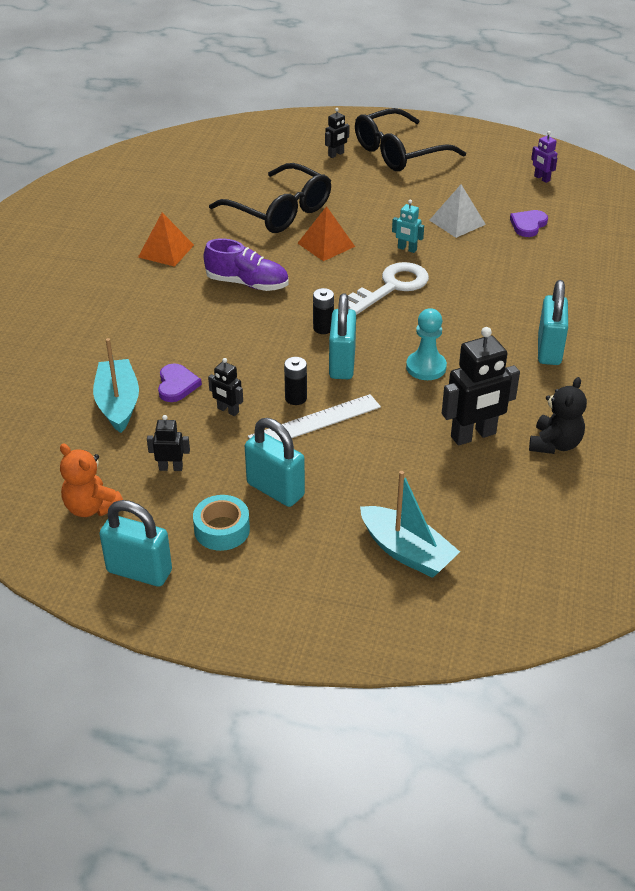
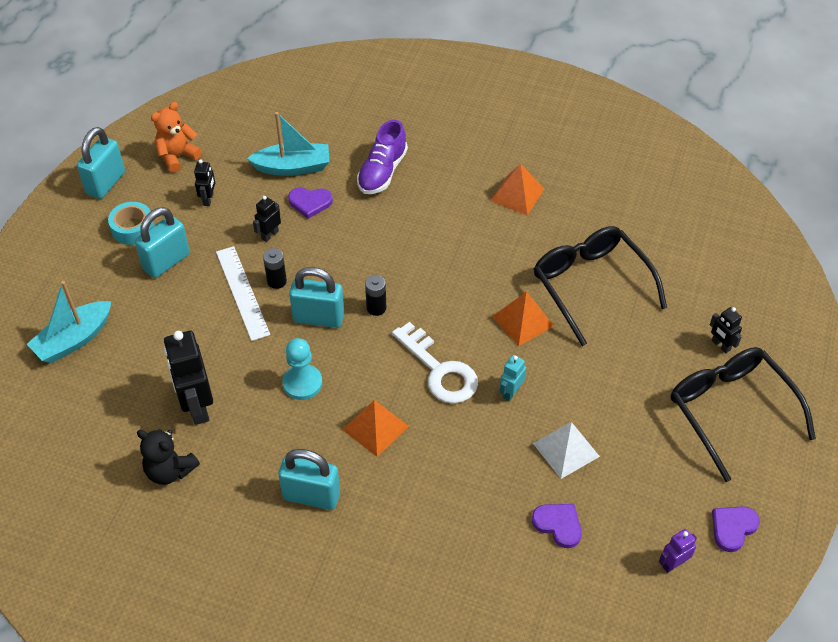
camera: 95 degrees right, 10 degrees up
(247, 283) = (456, 254): purple shoe -> purple shoe (382, 172)
(279, 211) = (591, 285): black glasses -> black glasses turned 105 degrees clockwise
(464, 319) = (375, 427): none -> orange pyramid
(502, 155) = (733, 528): none -> purple heart

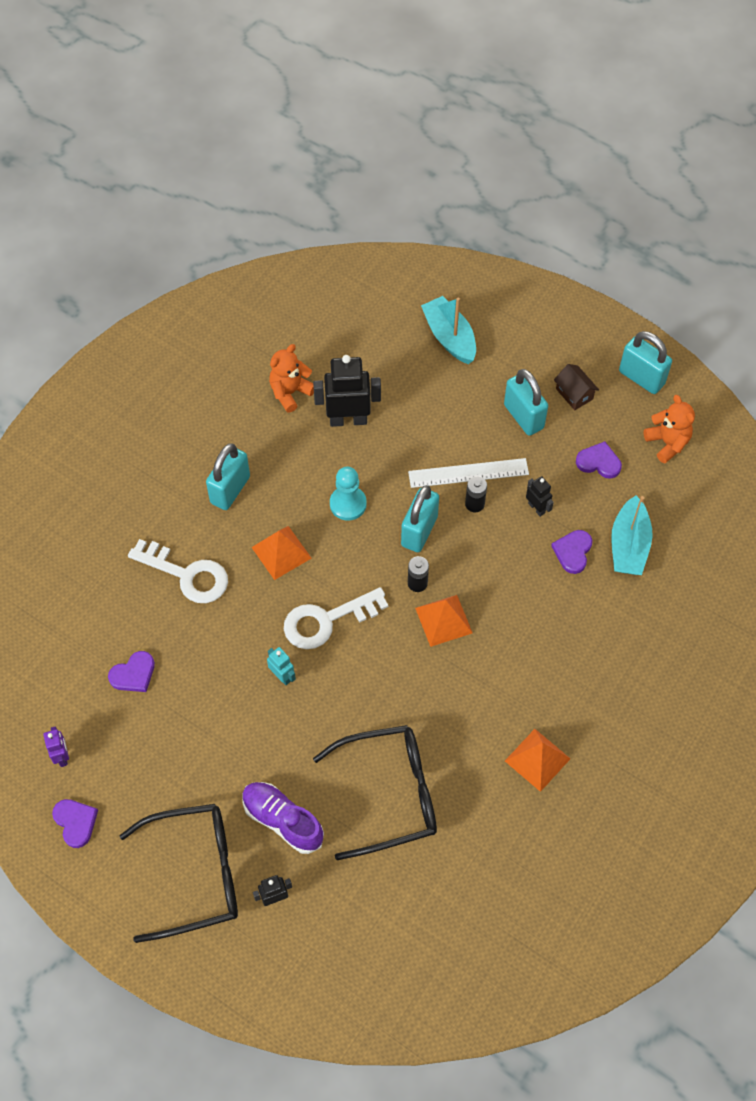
camera: 105 degrees right, 10 degrees up
(133, 228) = (574, 394): turquoise tape -> brown house
(170, 470) = (290, 392): black teddy bear -> orange teddy bear
(208, 199) = (599, 462): black robot -> purple heart
(382, 172) = (603, 630): purple shoe -> purple shoe (283, 820)
(427, 508) = (187, 574): none -> white key
(523, 321) = (363, 712): orange pyramid -> orange pyramid (443, 620)
(566, 449) = (205, 705): white pyramid -> none

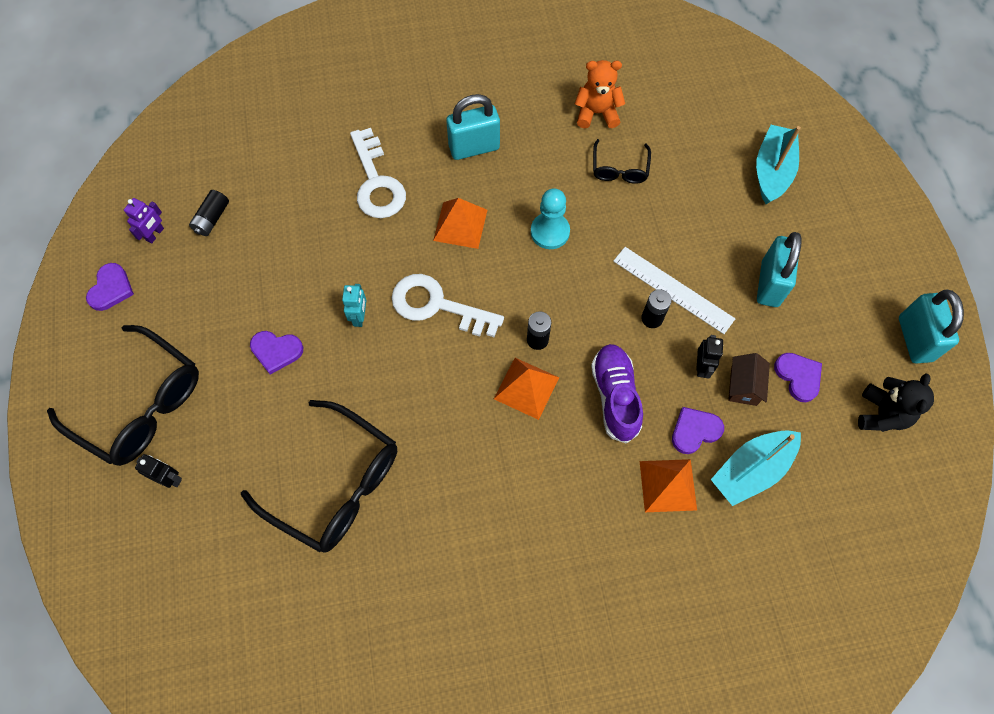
camera: 45 degrees right, 5 degrees up
(93, 707) = (212, 218): none -> black battery
(133, 674) = (263, 220): purple heart -> purple heart (276, 351)
(283, 820) = (240, 426): purple shoe -> purple shoe (615, 396)
(348, 419) = (619, 169): black robot -> black glasses
(419, 531) = (583, 300): turquoise padlock -> none
(537, 759) = (478, 574): orange pyramid -> orange pyramid (667, 485)
(574, 394) = (835, 302): brown house -> brown house (743, 386)
(667, 443) = (881, 414): orange teddy bear -> black teddy bear

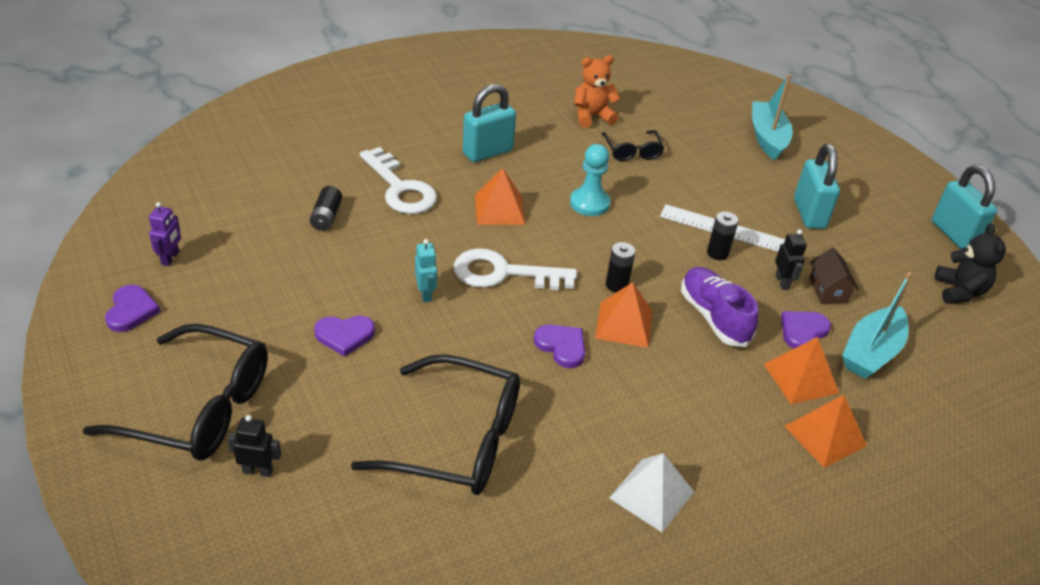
camera: 20 degrees left, 25 degrees down
(212, 218) = (232, 237): black battery -> black battery (326, 217)
(479, 578) = (651, 494): none -> white pyramid
(661, 554) = (825, 436): none -> orange pyramid
(798, 376) = (872, 275): purple heart -> purple heart (561, 346)

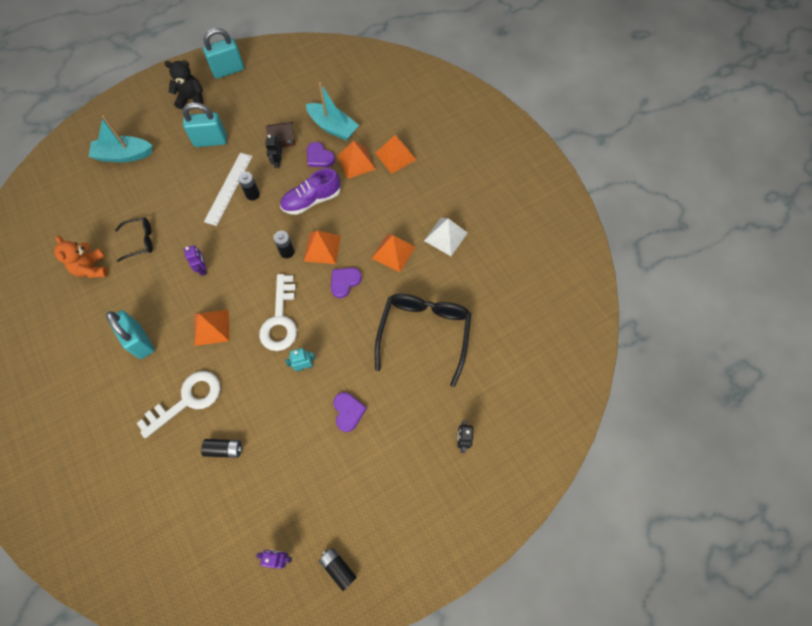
camera: 90 degrees left, 25 degrees up
(131, 311) = (338, 568): purple heart -> black battery
(199, 408) = (421, 490): black glasses -> none
(589, 203) = (203, 269): turquoise pawn -> purple robot
(617, 413) = (393, 252): none -> orange pyramid
(782, 282) = (278, 162): black robot -> black robot turned 75 degrees counterclockwise
(959, 291) = (279, 78): black teddy bear -> black teddy bear (191, 99)

